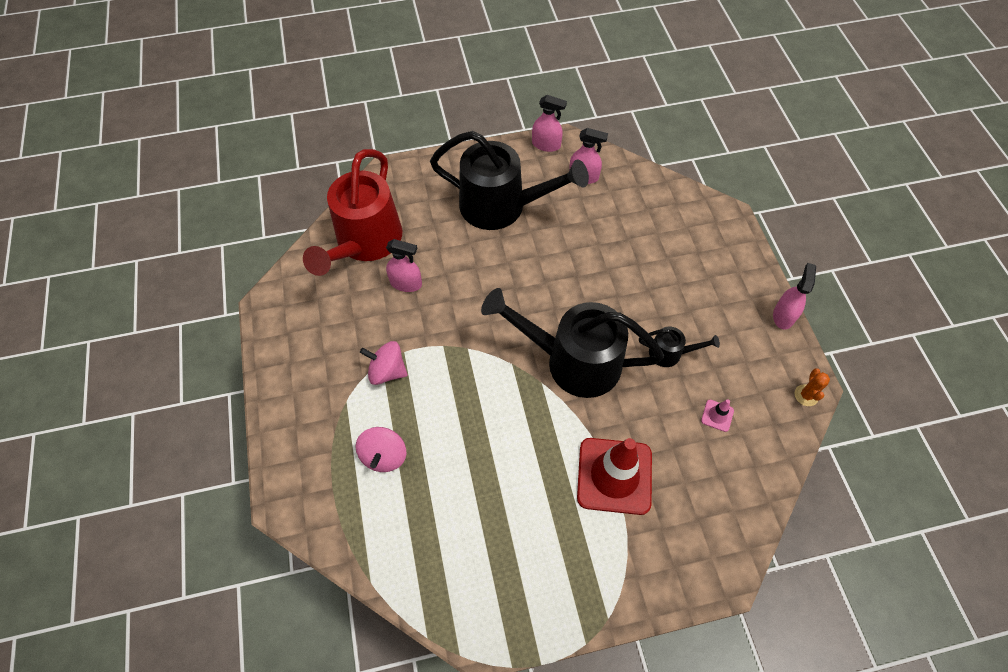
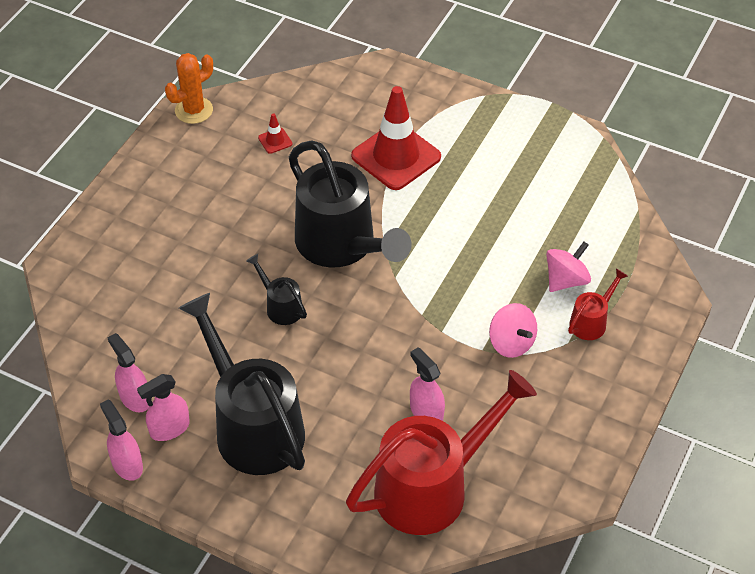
camera: 140 degrees left, 10 degrees down
(340, 432) = (591, 321): none -> red watering can
(670, 353) = (256, 198): black watering can -> black watering can (280, 306)
(717, 415) = (275, 141): pink traffic cone -> red traffic cone
(783, 315) = (131, 163): pink spray bottle -> pink spray bottle (169, 428)
(806, 395) = (194, 110): orange cactus -> orange cactus, size x1.63

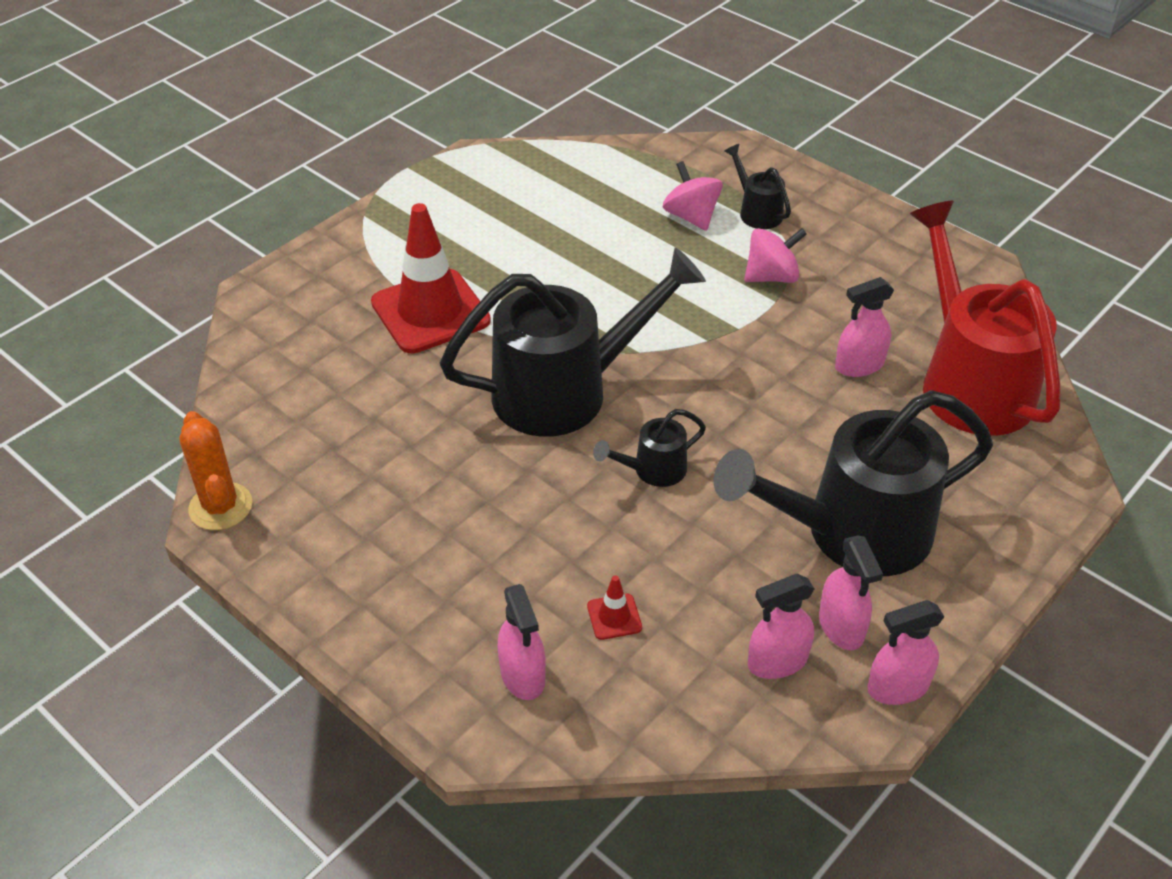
camera: 75 degrees left, 5 degrees down
(101, 276) = (522, 675): none -> pink spray bottle
(275, 141) = (337, 424): red traffic cone -> red traffic cone (614, 617)
(591, 321) = (756, 211): red watering can -> black watering can

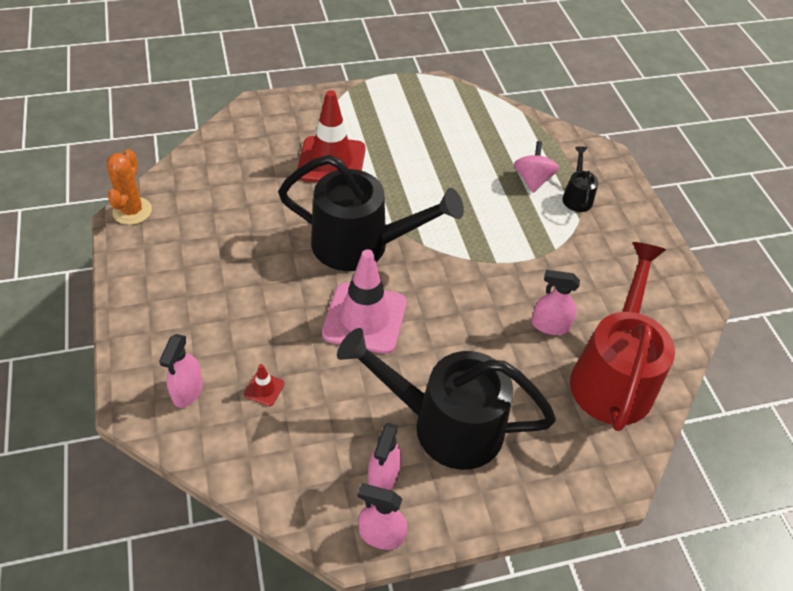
camera: 30 degrees right, 5 degrees up
(652, 470) = (365, 318): black watering can -> pink traffic cone
(771, 276) = (547, 241): pink spinning top -> none
(777, 661) = (327, 472): pink spray bottle -> none

